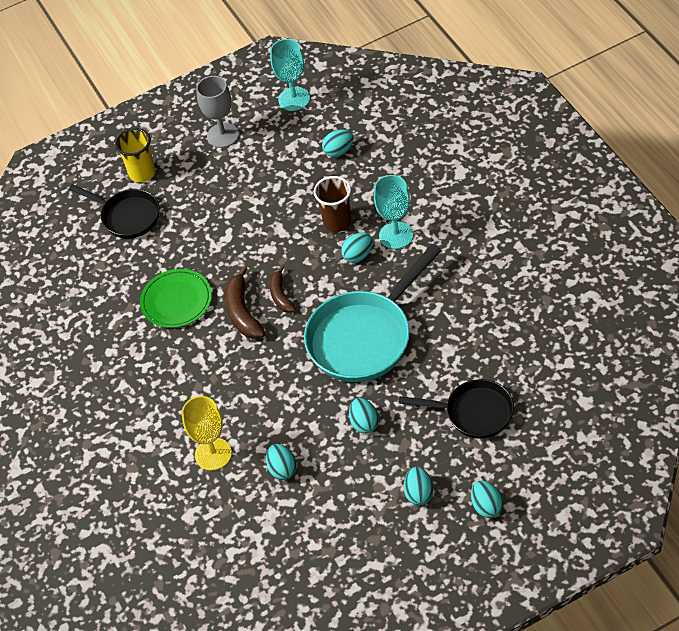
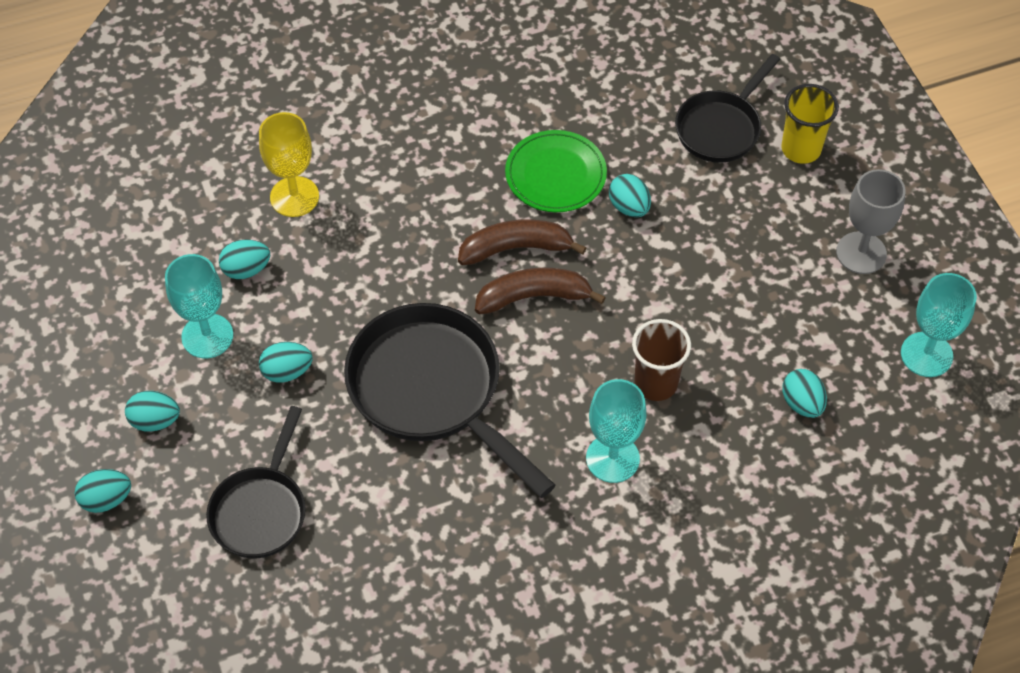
camera: 90 degrees right, 5 degrees up
(281, 295) = (533, 297): brown banana -> brown banana, size x1.52
(343, 479) = (207, 336): none -> turquoise goblet
(358, 255) = (585, 402): turquoise egg -> turquoise egg (629, 207)
(364, 337) = (432, 390): turquoise pan -> black pan

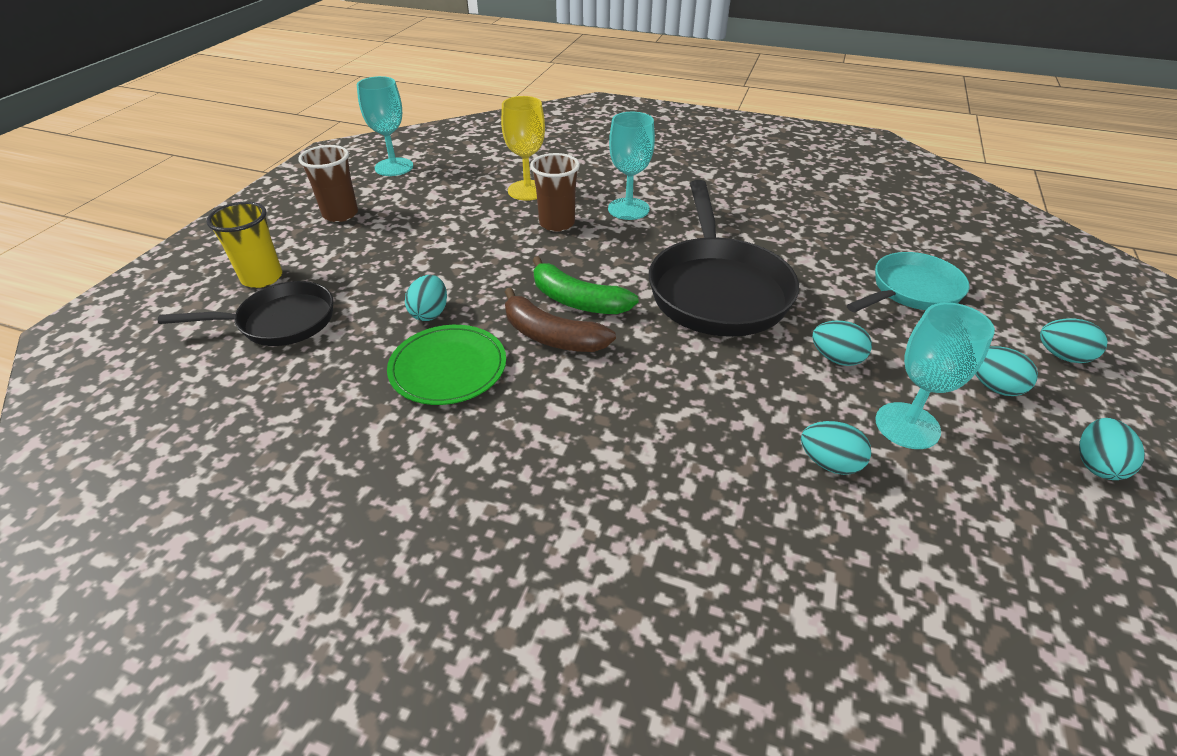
camera: 140 degrees left, 15 degrees down
(261, 510) = (911, 291): black pan -> turquoise pan
(294, 197) = (722, 507): yellow goblet -> yellow goblet (527, 190)
(533, 297) = (577, 301): brown banana -> green banana
(802, 403) = (488, 181): turquoise egg -> turquoise egg (1096, 464)
(861, 253) = (340, 214): grey goblet -> brown cup

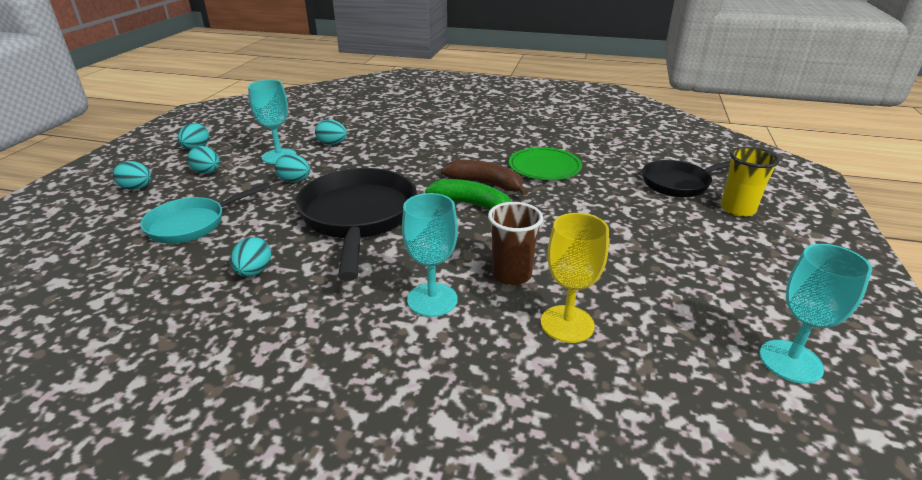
camera: 175 degrees right, 10 degrees down
(340, 214) = (757, 274): brown cup -> none
(430, 313) = (579, 192): turquoise egg -> turquoise egg (254, 272)

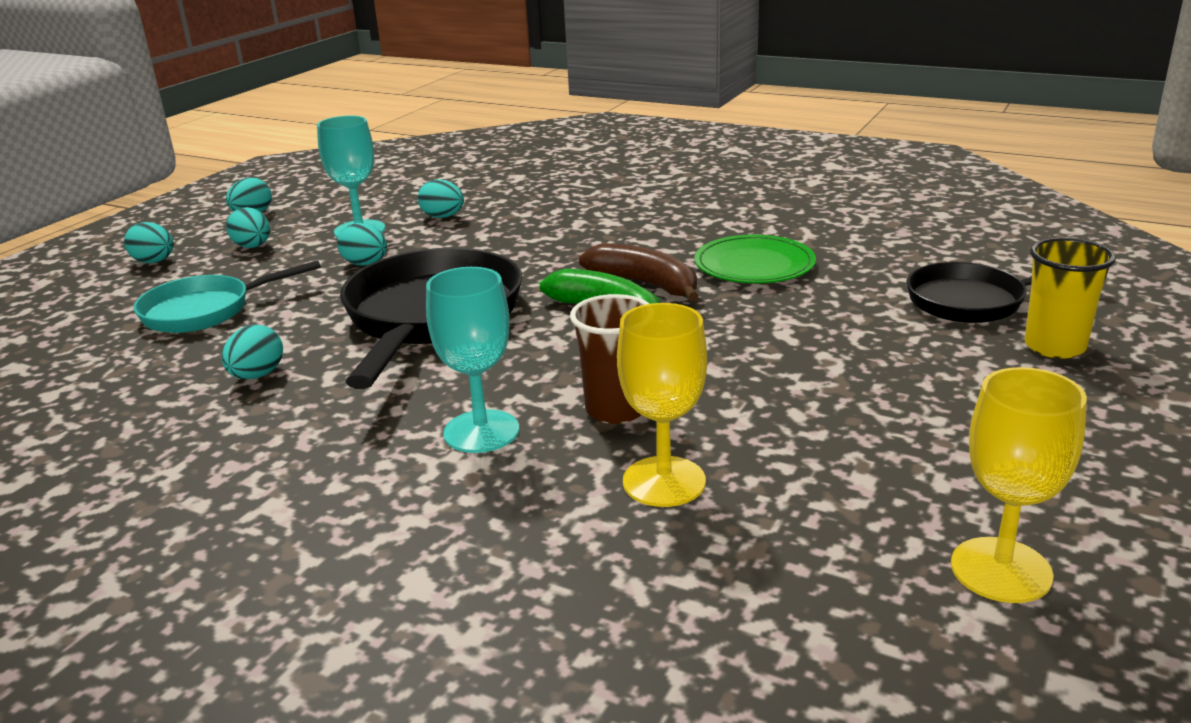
camera: 15 degrees right, 5 degrees down
(790, 361) = (1001, 570): turquoise goblet -> yellow goblet

